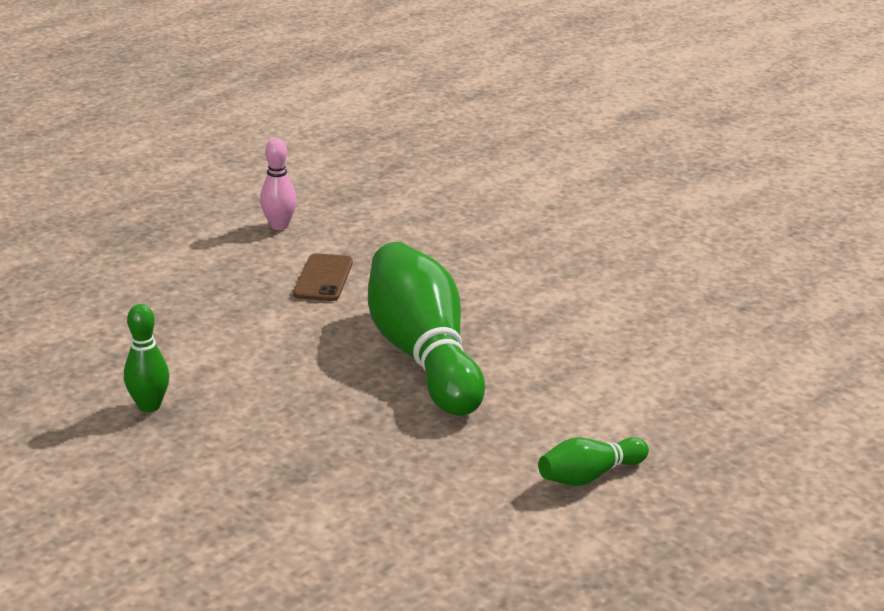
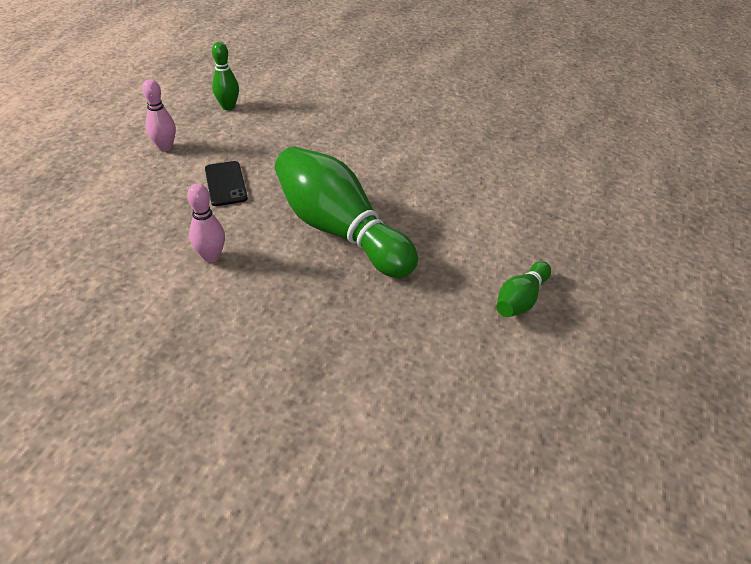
camera: 25 degrees left, 15 degrees up
(149, 406) = (154, 343): green bowling pin -> green bowling pin (228, 107)
(258, 345) = (211, 257): none -> pink bowling pin
(323, 278) = (225, 184): brown phone -> black phone

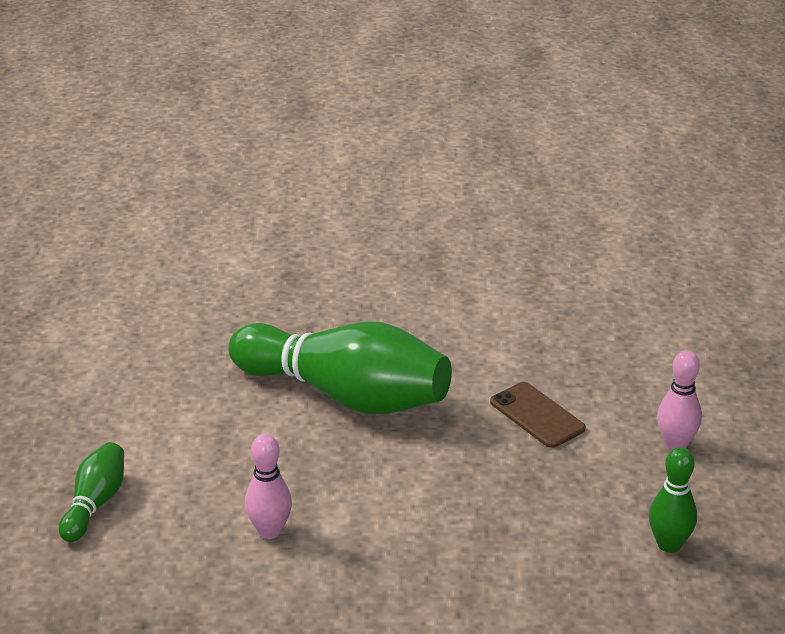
camera: 160 degrees right, 10 degrees down
(211, 257) = (469, 333): pink bowling pin -> pink bowling pin (270, 531)
(225, 184) = (537, 415): black phone -> brown phone
(521, 300) = (104, 376): green bowling pin -> green bowling pin (95, 503)

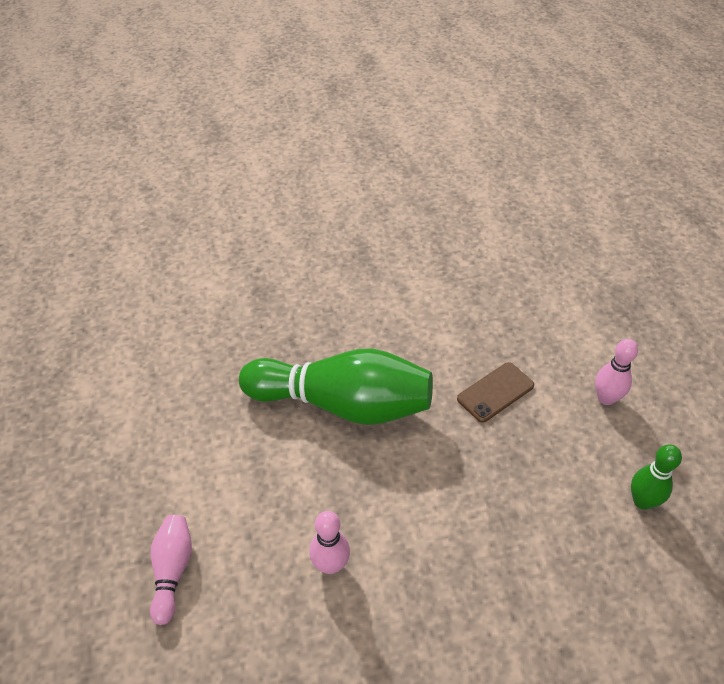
camera: 15 degrees left, 15 degrees up
(95, 503) = (172, 571): green bowling pin -> pink bowling pin
(537, 415) = (495, 392): brown phone -> brown phone turned 75 degrees counterclockwise

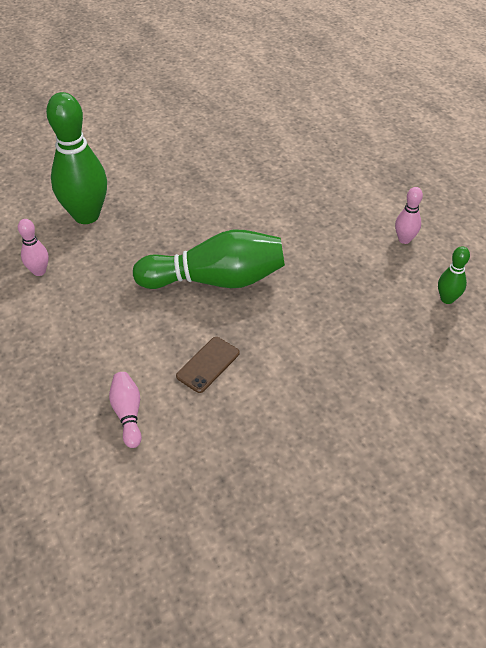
camera: 15 degrees left, 0 degrees up
(218, 284) = (86, 215): none -> green bowling pin
(330, 565) = (243, 384): pink bowling pin -> pink bowling pin (39, 271)
(495, 392) = (325, 250): brown phone -> brown phone (208, 364)

